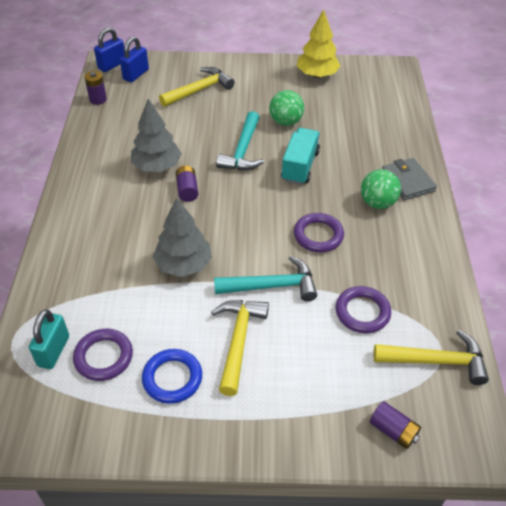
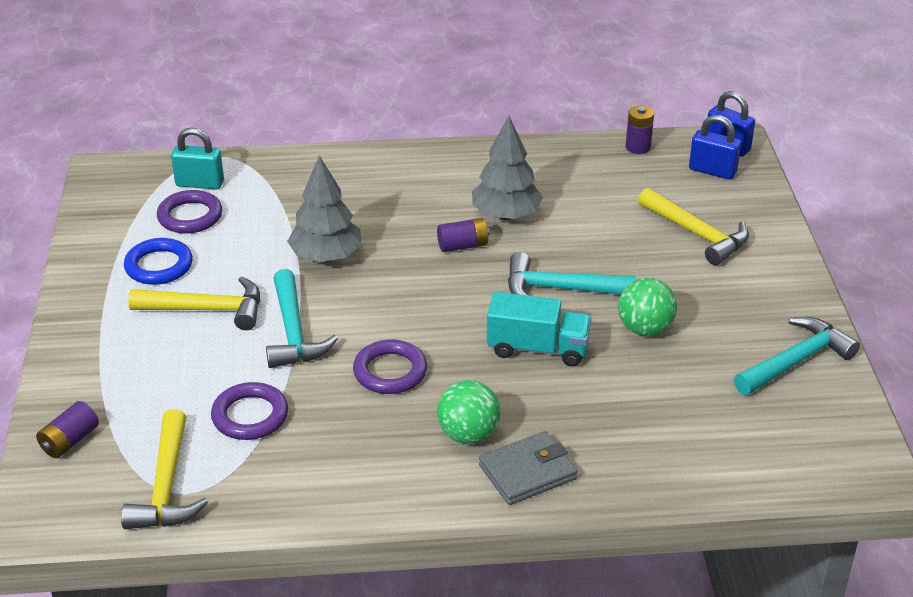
camera: 85 degrees right, 10 degrees down
(317, 75) = (796, 360): yellow tree -> turquoise hammer

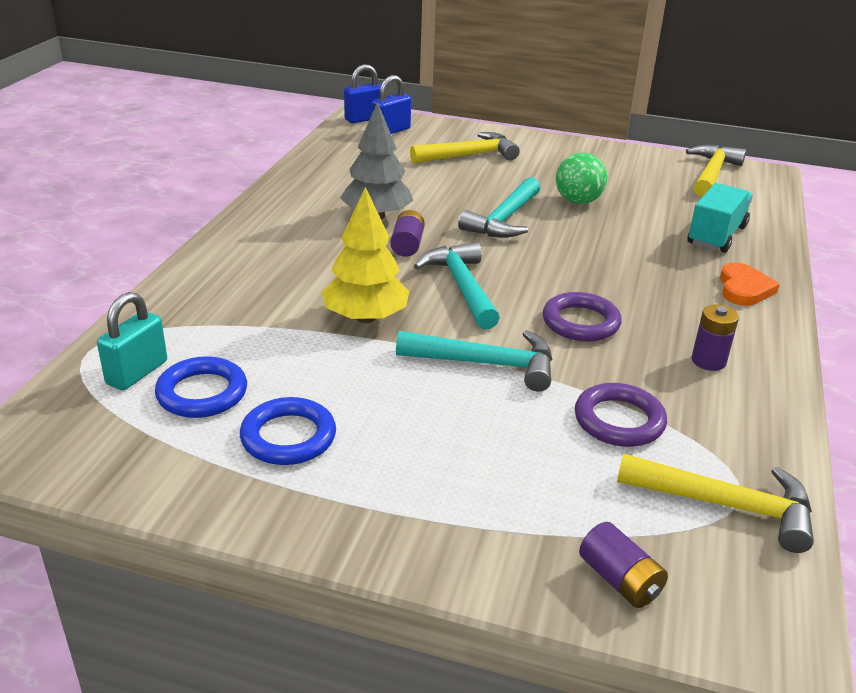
camera: 70 degrees left, 5 degrees down
(190, 216) = (202, 393): purple ring -> blue ring
(207, 310) = (408, 415): yellow hammer -> yellow hammer (712, 173)
(326, 256) = (366, 318): grey tree -> yellow tree
(468, 434) = (687, 304): green ball -> none
(527, 472) = (744, 289): grey wallet -> orange heart
(537, 348) = (581, 247): turquoise truck -> turquoise truck (716, 235)
(638, 147) = (330, 145): purple battery -> purple battery (708, 361)
(796, 360) = (641, 164): turquoise hammer -> turquoise hammer (461, 286)

